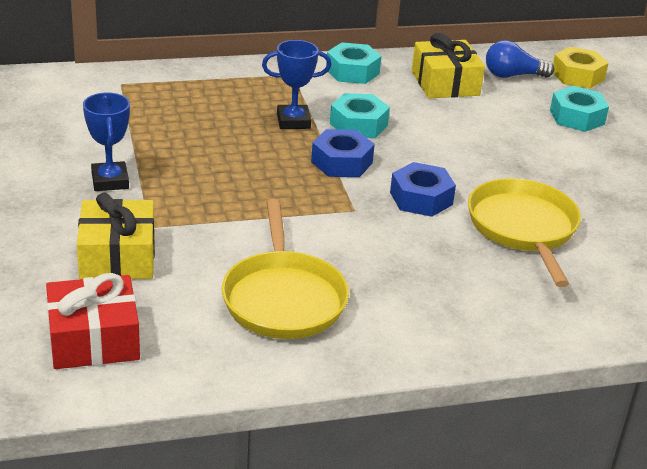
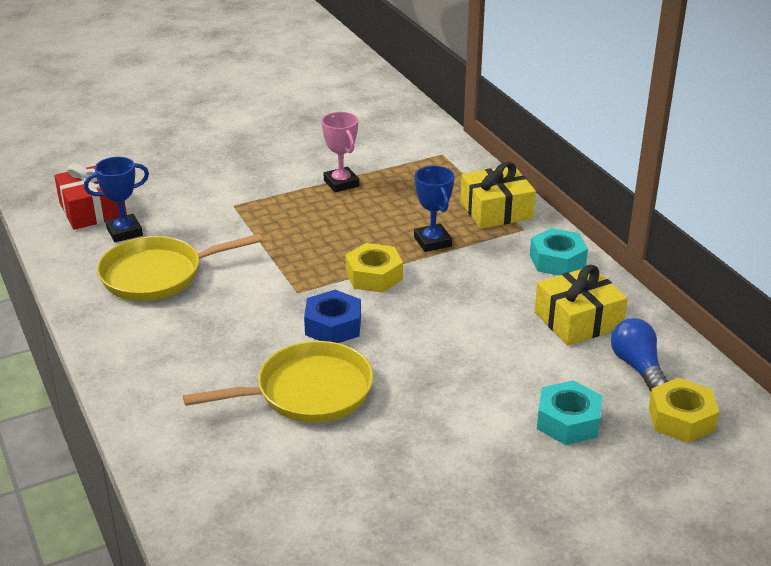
camera: 80 degrees right, 0 degrees up
(110, 181) = (288, 178): blue trophy -> blue trophy (124, 232)
(118, 256) = (190, 200): yellow gift -> yellow gift (496, 210)
(145, 150) = (341, 183): none -> pink trophy
(341, 162) = (374, 276): blue nut -> yellow nut
(358, 124) = (450, 276): turquoise nut -> none

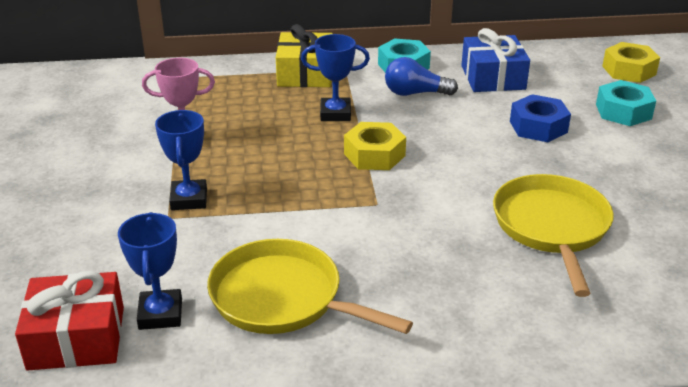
camera: 70 degrees left, 0 degrees up
(157, 275) = (283, 298): yellow pan -> yellow pan turned 120 degrees clockwise
(260, 207) = (189, 199): none -> blue trophy
(333, 326) = (448, 193): blue nut -> blue nut (538, 127)
(578, 320) = (493, 77): yellow gift -> blue gift
(637, 366) = (562, 70): blue light bulb -> blue light bulb (415, 93)

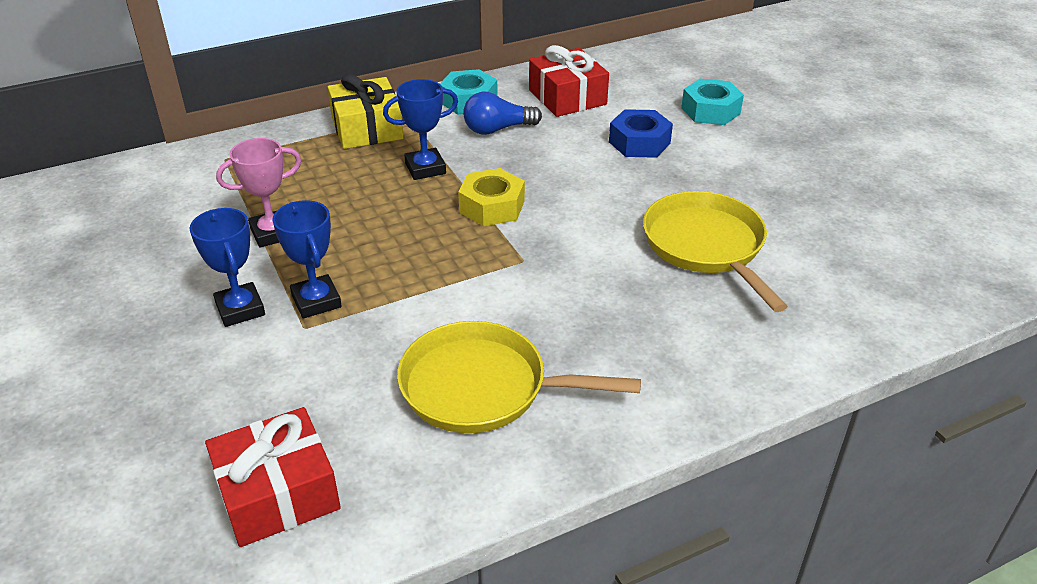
camera: 20 degrees left, 5 degrees up
(160, 314) = (359, 440): blue trophy -> blue trophy (240, 309)
(493, 77) = (567, 97): blue gift -> red gift
(629, 70) = (693, 66): yellow nut -> none

